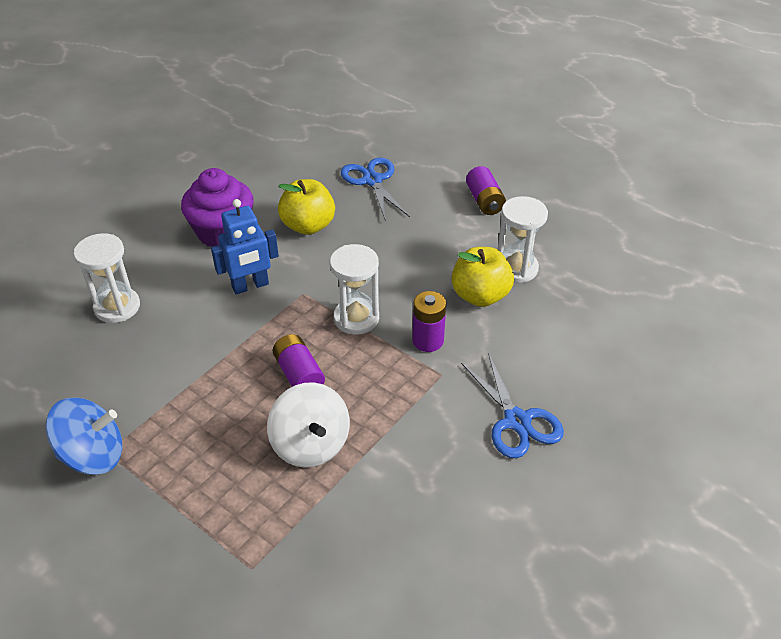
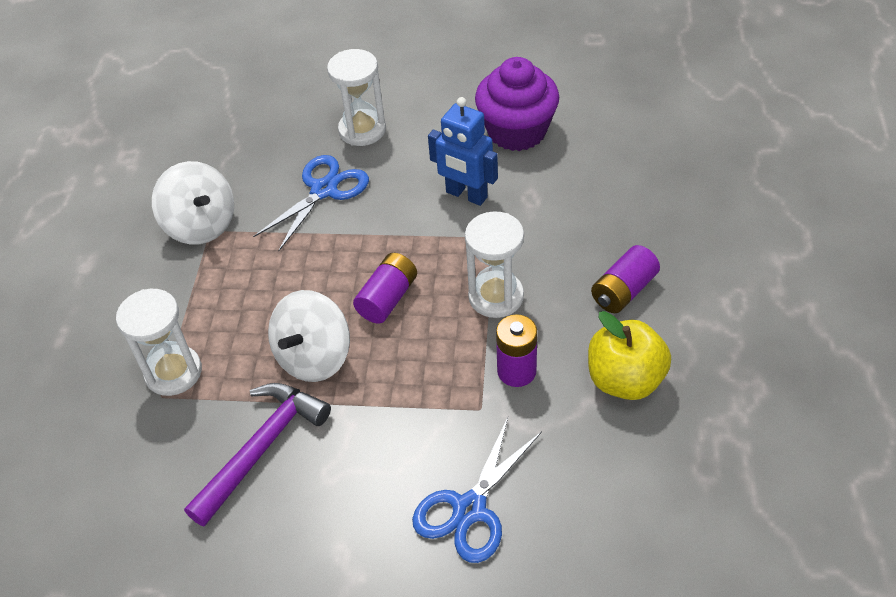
camera: 60 degrees right, 5 degrees up
(93, 455) = (201, 225): blue spinning top -> white spinning top
(308, 226) = (588, 183): yellow apple -> none
(367, 518) = (262, 448): none -> purple hammer
(372, 180) = (712, 188): blue scissors -> blue scissors (324, 190)
(484, 201) = (787, 300): purple battery -> purple battery (623, 291)
(516, 268) = (702, 390): white hourglass -> white hourglass (173, 372)

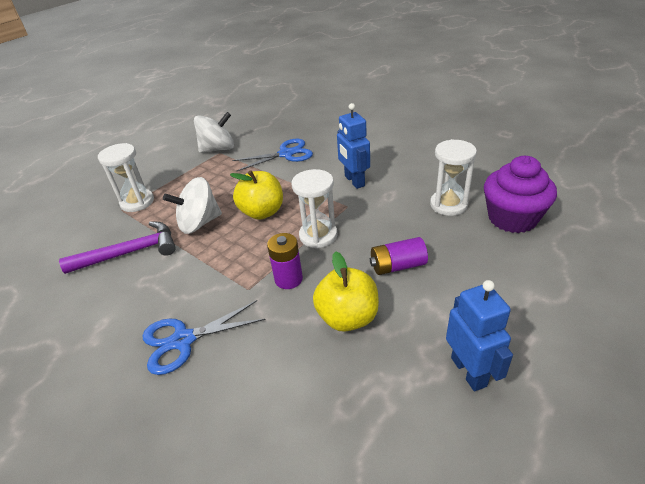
camera: 35 degrees right, 10 degrees down
(201, 225) = (218, 149): white spinning top -> white spinning top turned 105 degrees counterclockwise
(362, 130) = (332, 136): white hourglass -> white hourglass (448, 205)
(387, 298) = (262, 212): purple battery -> yellow apple
(517, 131) = (413, 162): purple cupcake -> purple cupcake (512, 218)
(783, 371) = (469, 371): none -> blue robot

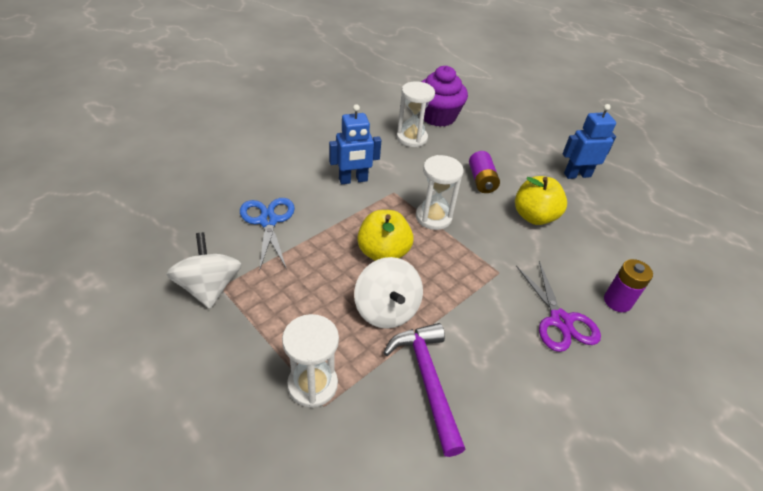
camera: 90 degrees left, 5 degrees up
(183, 340) = (560, 320): blue scissors -> purple scissors
(288, 279) = (489, 244): purple battery -> purple battery (617, 301)

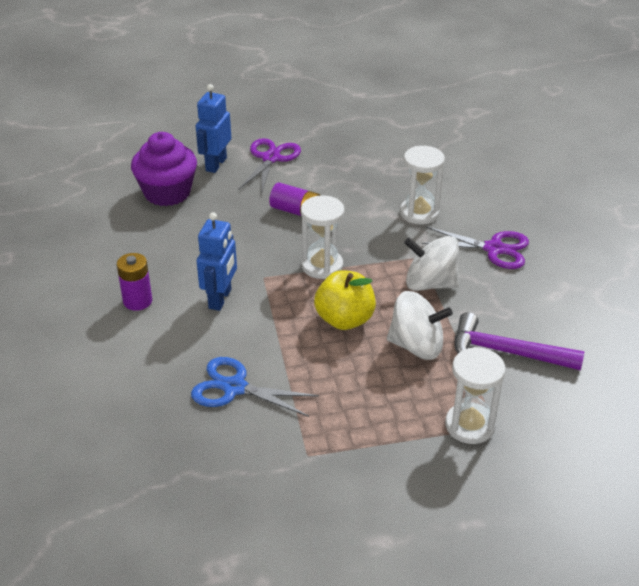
camera: 55 degrees left, 5 degrees down
(209, 287) = (302, 464): white spinning top -> white spinning top (430, 284)
(411, 138) = (187, 228): white hourglass -> white hourglass (419, 213)
(526, 146) = (271, 158): none -> purple scissors
(534, 216) = (369, 203): yellow apple -> none
(577, 175) = (336, 149): blue robot -> blue robot (216, 164)
(617, 301) = (495, 208): purple battery -> purple battery (137, 301)

